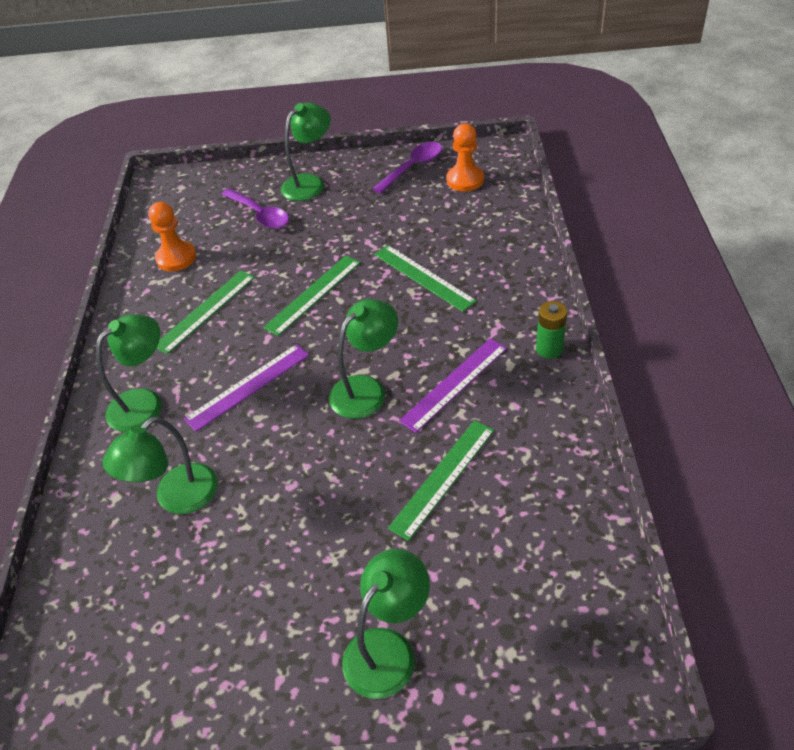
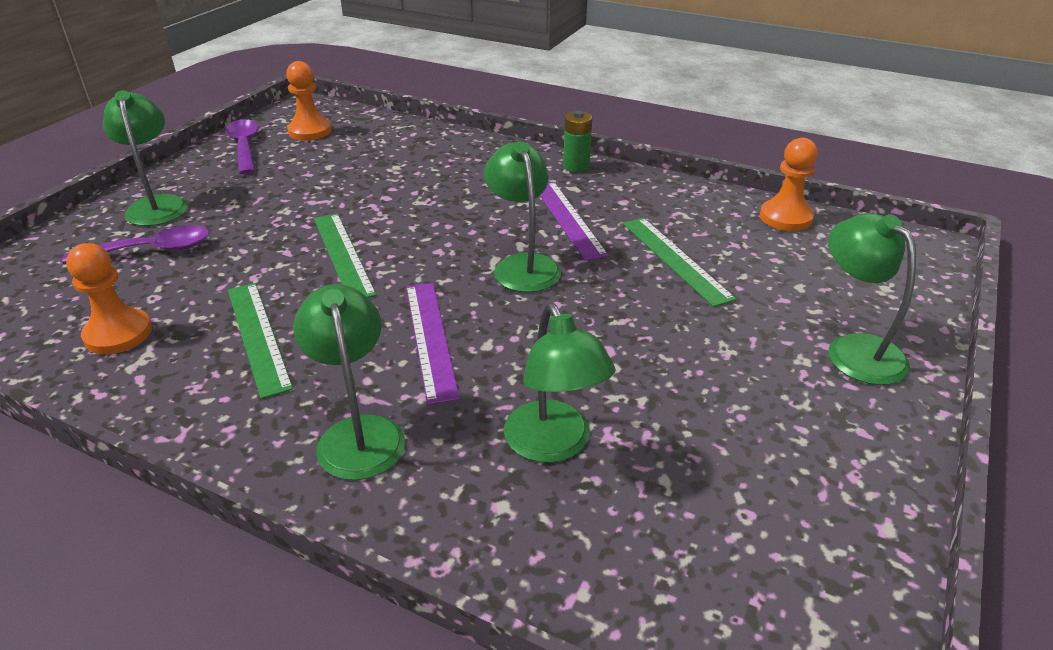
camera: 65 degrees left, 10 degrees down
(423, 277) = (410, 190): green ruler -> none
(584, 534) = (785, 217): none -> orange pawn

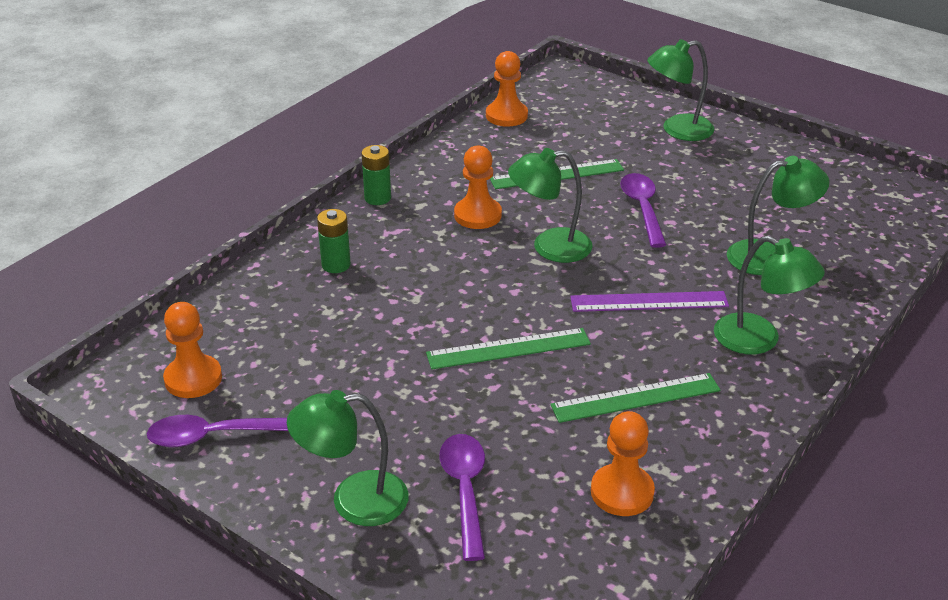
camera: 80 degrees left, 0 degrees up
(358, 433) = (759, 340): green lamp -> green lamp turned 135 degrees counterclockwise
(462, 161) = (336, 265): none -> green battery
(568, 219) = (477, 215): purple ruler -> orange pawn
(629, 326) = (642, 208): none -> purple spoon

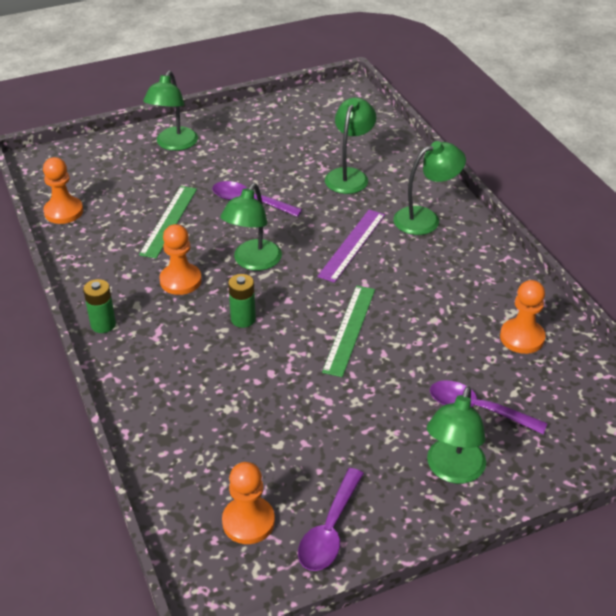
camera: 60 degrees left, 5 degrees up
(336, 265) = (171, 382): green battery -> green battery (243, 319)
(635, 398) = (441, 293): green ruler -> none

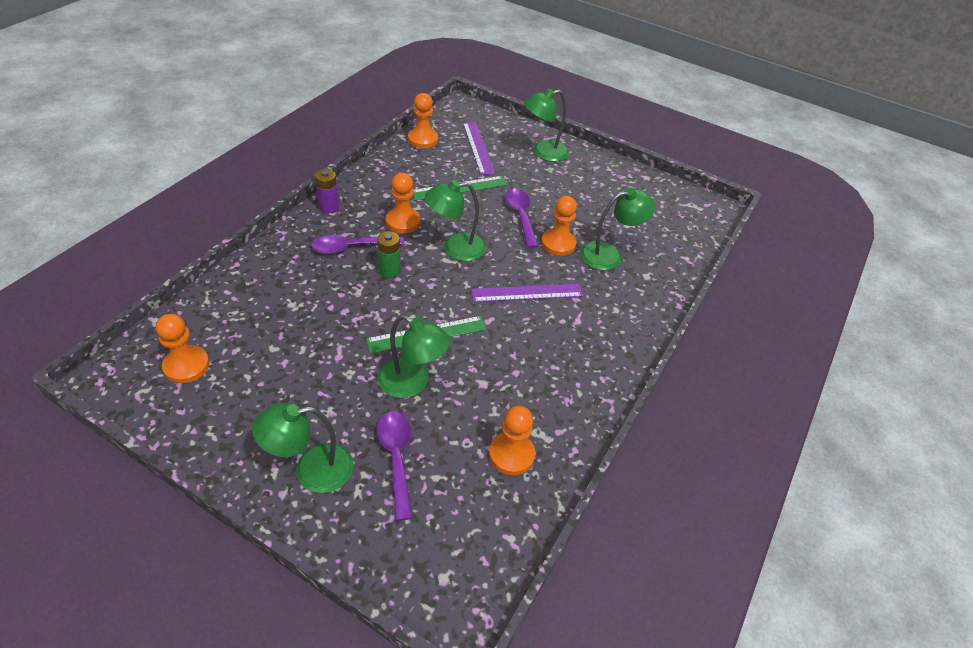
camera: 50 degrees right, 5 degrees up
(103, 325) = (329, 207): green battery -> purple battery
(120, 181) = (478, 147): none -> purple ruler
(308, 197) = (558, 243): none -> orange pawn
(329, 530) = (202, 416): purple spoon -> purple spoon (351, 247)
(425, 218) = (604, 323): green lamp -> green lamp (412, 383)

